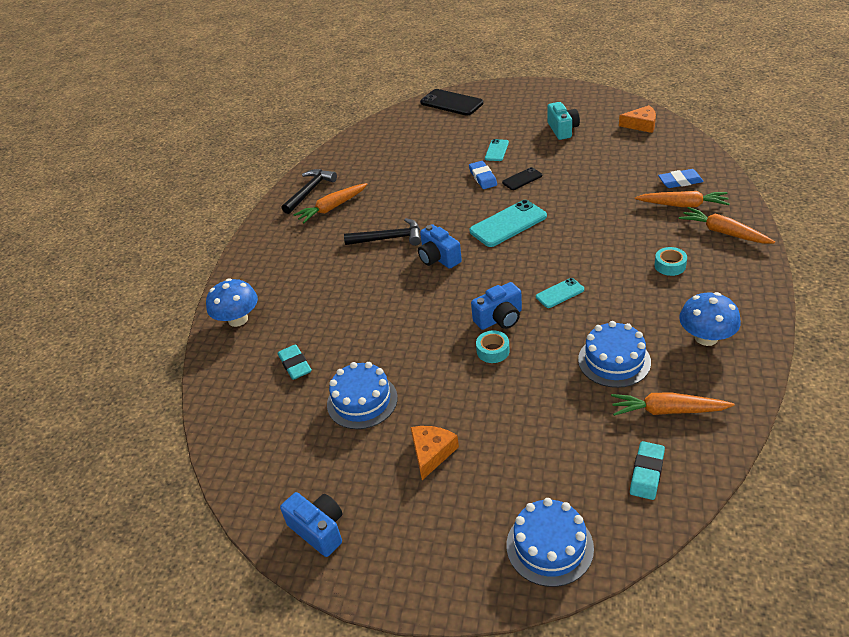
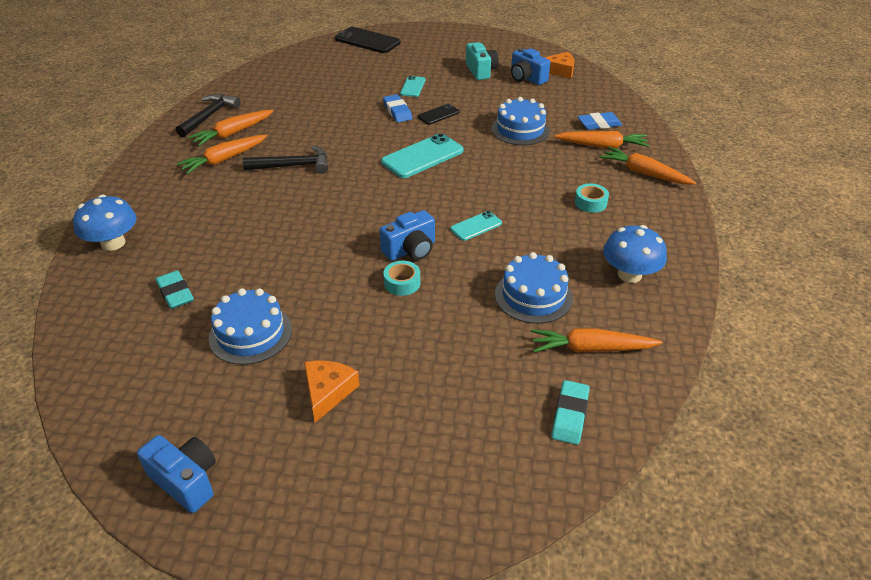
camera: 10 degrees left, 0 degrees up
(326, 235) = (224, 160): none -> orange carrot
(438, 258) = (346, 187): blue camera -> blue camera (526, 78)
(549, 546) = (460, 498): blue cake -> blue cake (520, 129)

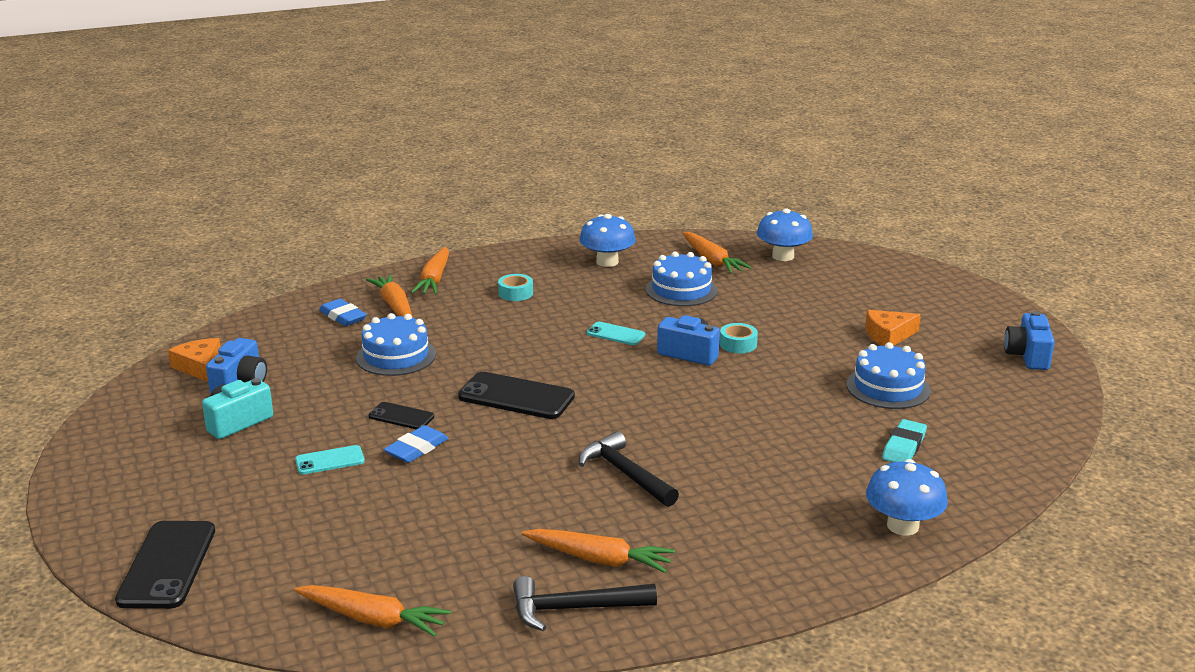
camera: 120 degrees left, 15 degrees down
(224, 160) = (668, 533): orange carrot -> orange carrot (373, 619)
(422, 156) = (516, 397): turquoise phone -> black phone
(570, 415) = (783, 256): turquoise eraser -> blue mushroom

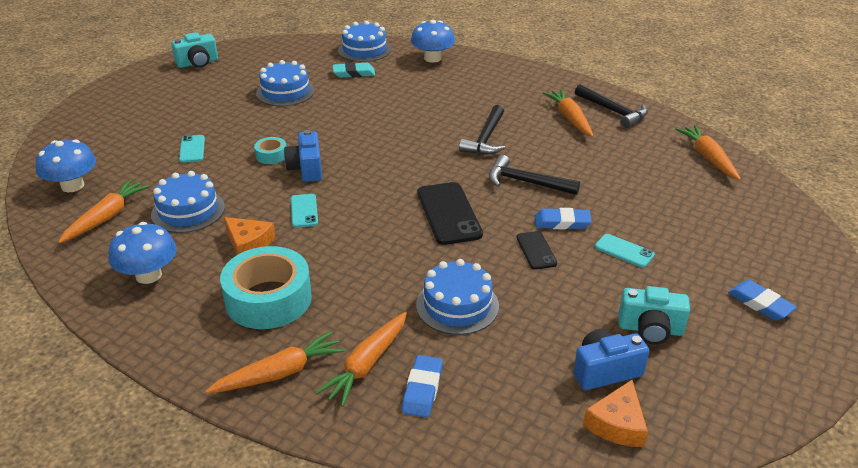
camera: 125 degrees left, 10 degrees up
(163, 492) = (760, 303): none -> blue eraser
(167, 565) = (795, 249): black phone -> none
(507, 460) = (526, 182): none -> black hammer
(515, 293) = (268, 299): turquoise tape -> turquoise tape, size x2.18
(796, 312) = (192, 149): none -> turquoise phone
(888, 335) = (205, 108): orange cheese -> orange cheese (248, 244)
(982, 479) = (364, 50): none -> blue cake
(1027, 356) = (198, 63): blue camera -> turquoise camera

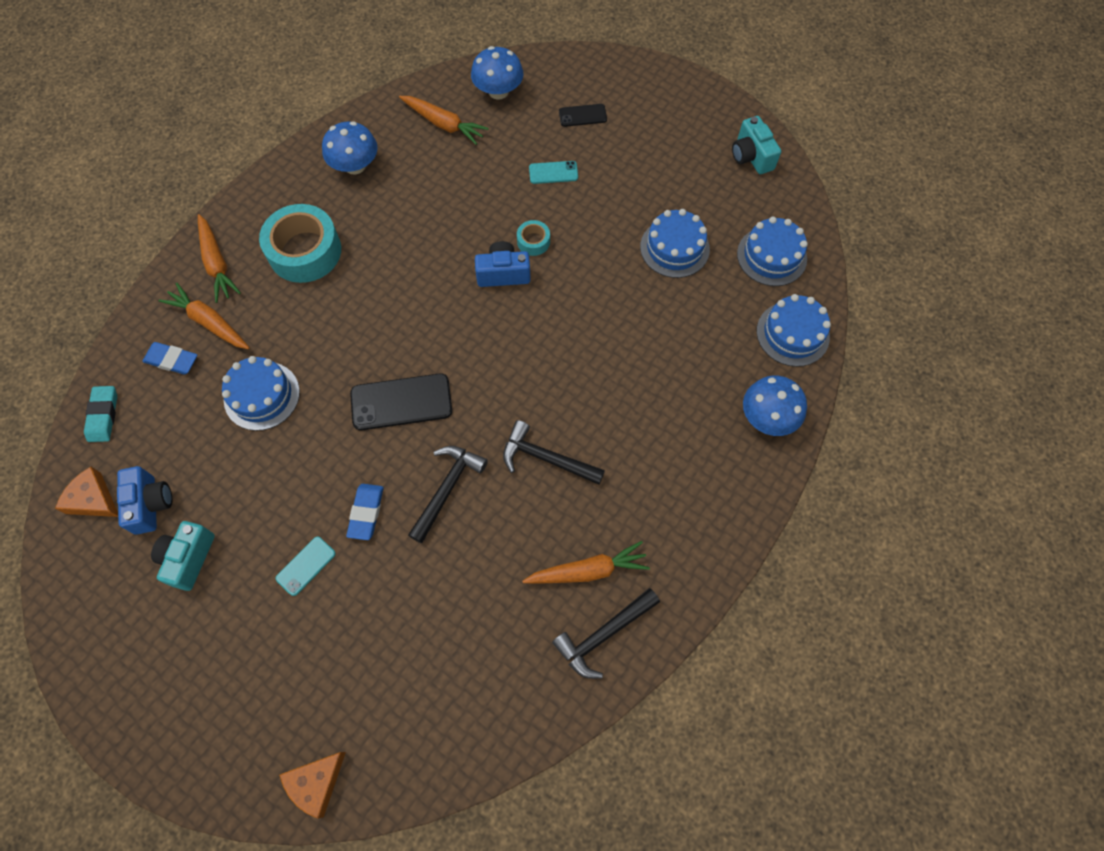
camera: 95 degrees right, 30 degrees up
(188, 211) = (443, 182): blue cake -> blue cake (771, 256)
(248, 244) = (384, 232): orange cheese -> orange cheese (316, 783)
(304, 211) = (428, 273): turquoise phone -> none
(354, 73) = (722, 320): turquoise eraser -> turquoise eraser (103, 415)
(536, 250) = (324, 477): black phone -> black phone (582, 115)
(708, 158) = (471, 730): orange carrot -> none
(760, 303) = (194, 682): blue eraser -> none

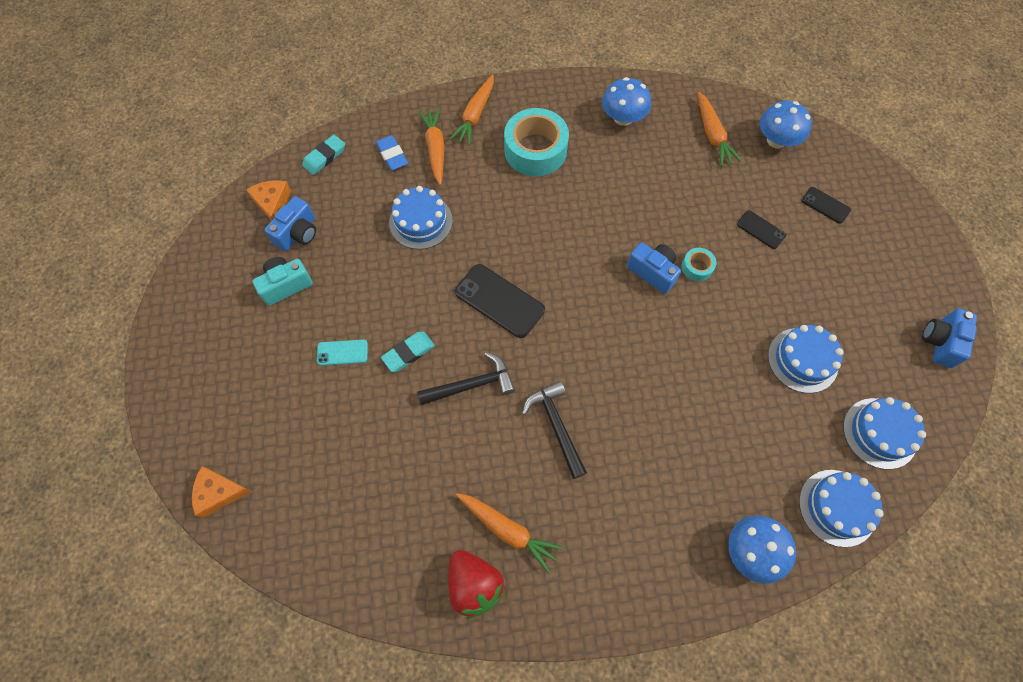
camera: 45 degrees right, 0 degrees up
(366, 512) = (408, 353): blue eraser -> turquoise eraser
(553, 173) = (761, 230): turquoise phone -> black phone
(603, 634) = (474, 584): black hammer -> red strawberry
(751, 156) = (940, 342): turquoise camera -> blue camera

